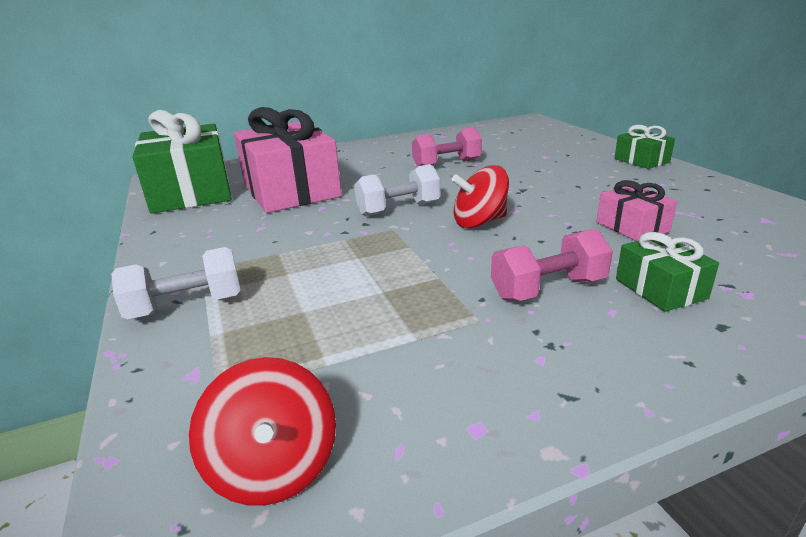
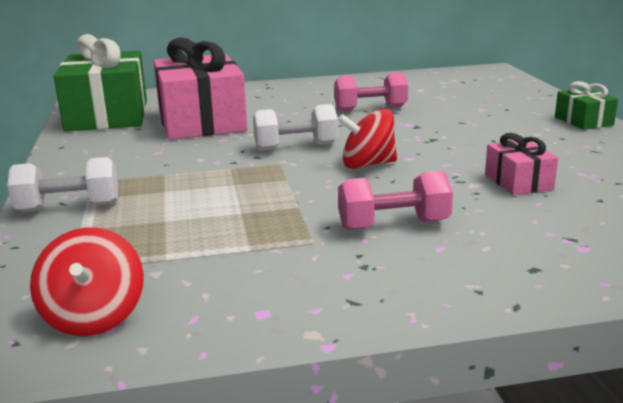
camera: 10 degrees right, 5 degrees down
(660, 289) = (501, 235): green gift -> none

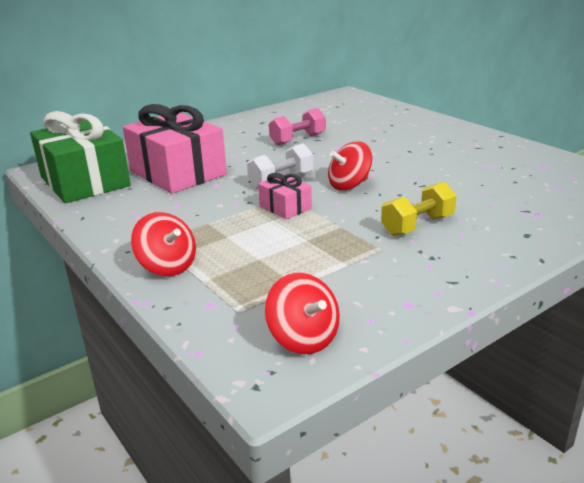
camera: 25 degrees left, 5 degrees up
(69, 207) = (167, 266): white dumbbell -> red spinning top
(393, 225) = (417, 225): pink dumbbell -> yellow dumbbell
(518, 182) = (458, 179): pink gift -> pink gift (285, 207)
(583, 121) = (449, 126): green gift -> none

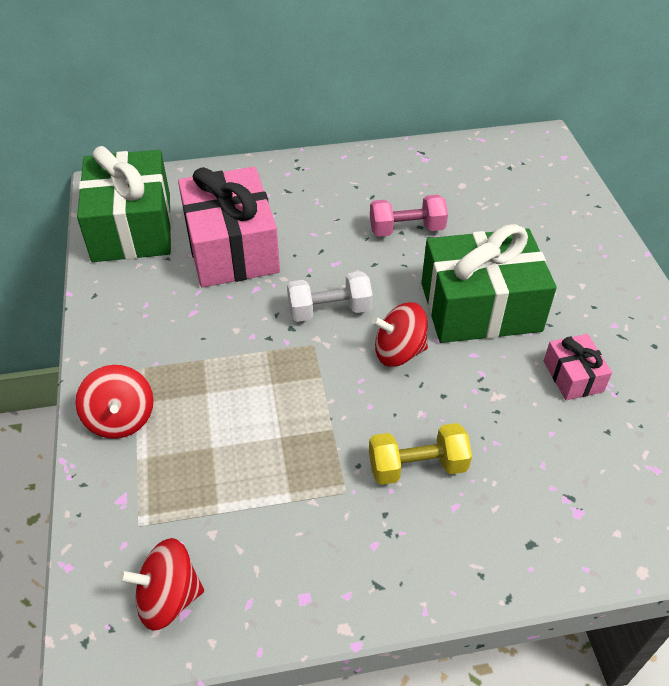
camera: 25 degrees right, 20 degrees up
(285, 207) = (299, 365): pink gift -> pink gift (573, 376)
(303, 338) = (168, 597): red spinning top -> red spinning top turned 90 degrees clockwise
(381, 156) = (480, 307): none -> green gift

